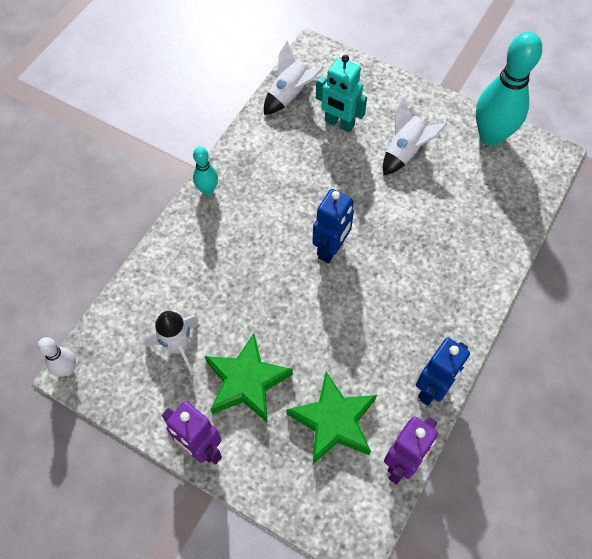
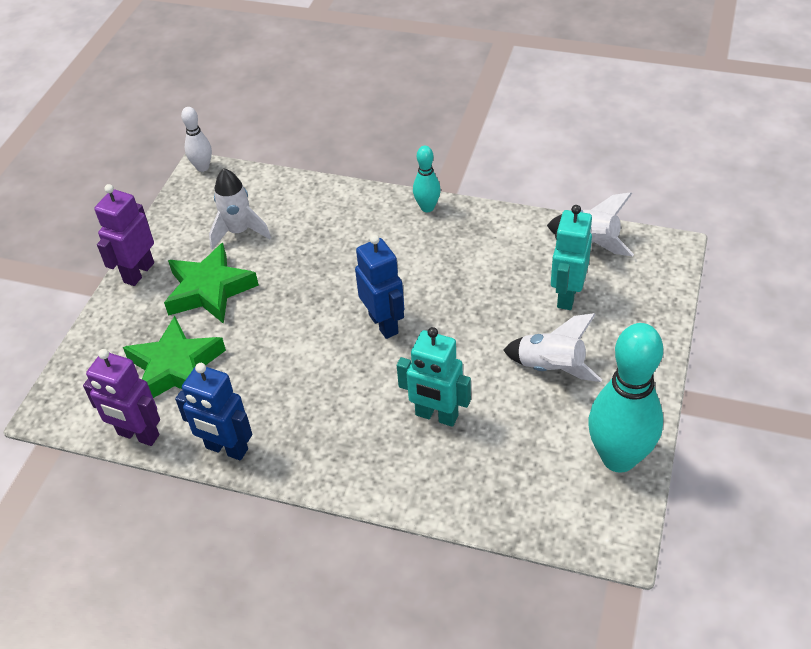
camera: 80 degrees right, 15 degrees down
(331, 249) = (384, 324): blue robot -> blue robot turned 135 degrees counterclockwise
(432, 233) = (436, 416): none -> turquoise robot

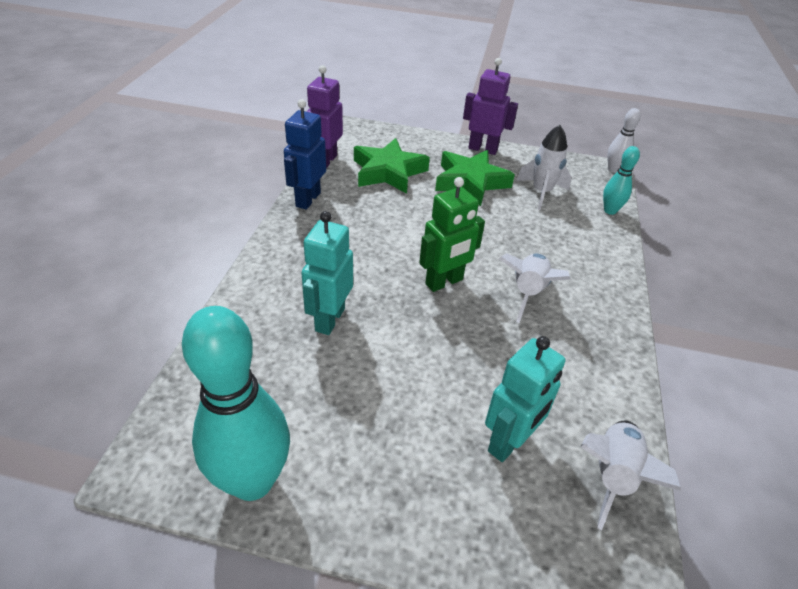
camera: 80 degrees right, 5 degrees down
(384, 324) = (444, 282): blue robot -> green robot
(427, 207) = (619, 313): turquoise bowling pin -> turquoise bowling pin (610, 211)
(551, 368) = (391, 419): white rocket -> white rocket (528, 293)
(566, 296) = (509, 442): turquoise robot -> turquoise robot turned 120 degrees clockwise

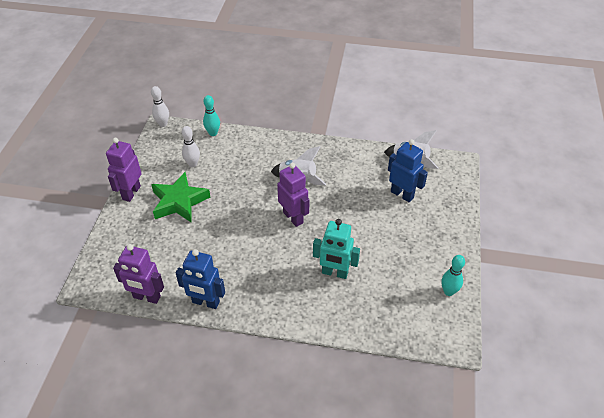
camera: 90 degrees left, 5 degrees up
(252, 481) = (448, 291): turquoise bowling pin -> turquoise bowling pin, size x0.49
(388, 172) = (164, 252): green star -> none
(444, 282) = (293, 217): green robot -> purple robot
(509, 442) = (402, 194): turquoise robot -> blue robot
(541, 192) = (192, 164): white rocket -> white bowling pin

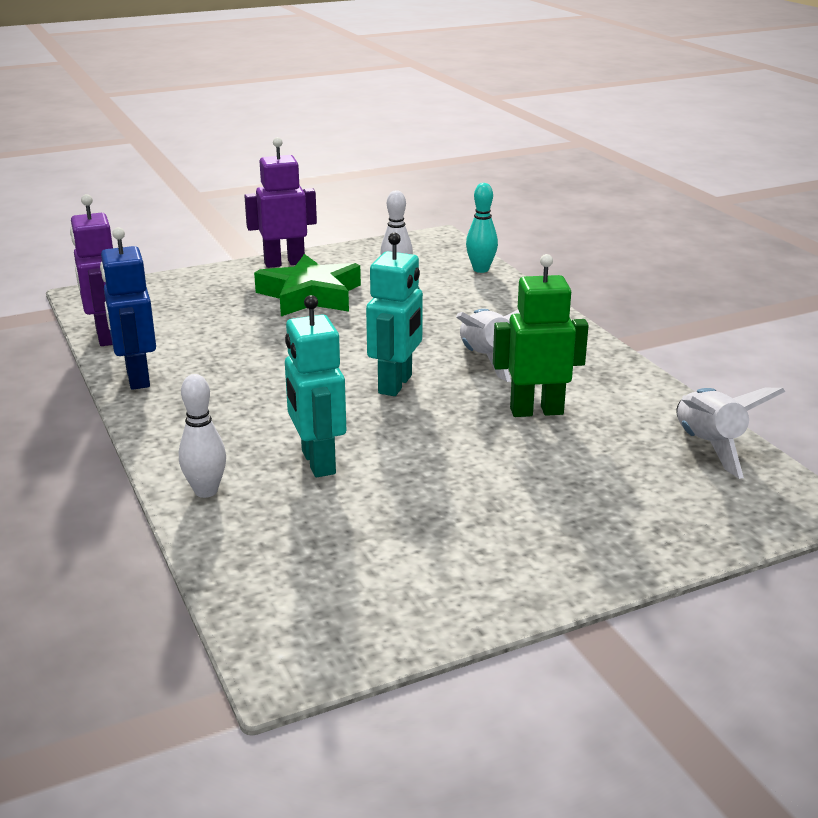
camera: 55 degrees right, 20 degrees down
(163, 124) = (443, 236): white bowling pin -> white bowling pin (206, 491)
(293, 217) = (396, 384): purple robot -> turquoise robot
(350, 189) = (536, 411): none -> green robot
(402, 194) = (607, 466): blue robot -> none
(448, 291) = (418, 608): turquoise bowling pin -> none

